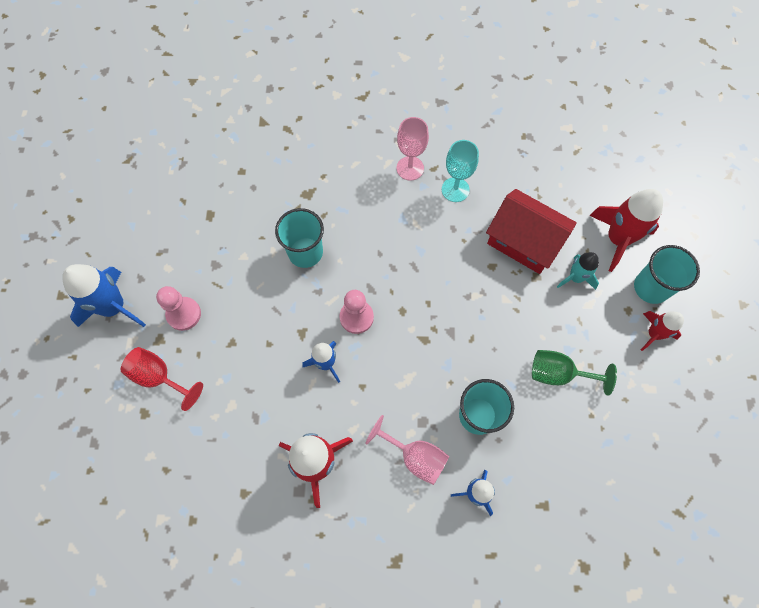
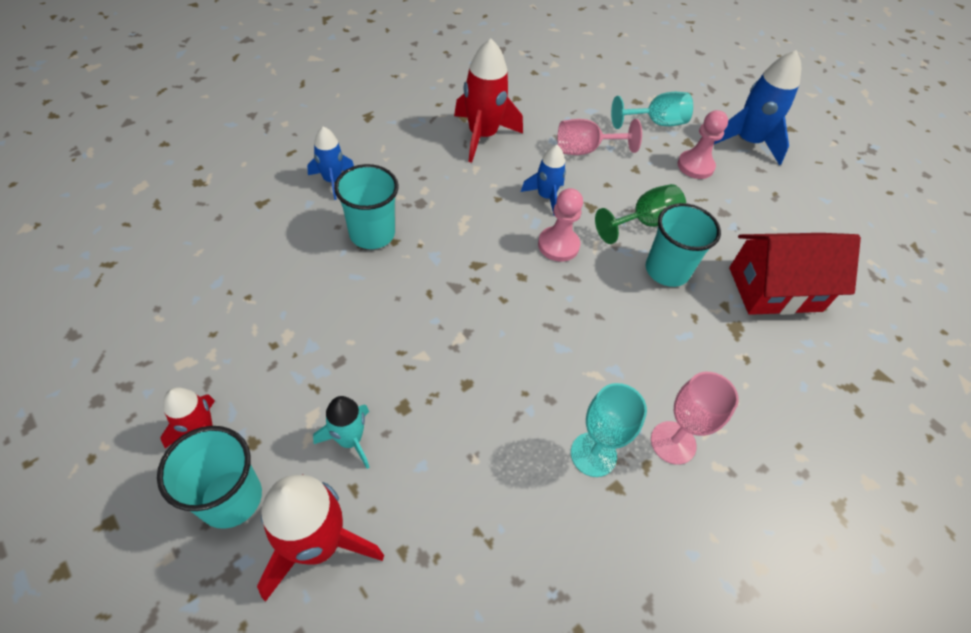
camera: 135 degrees right, 15 degrees down
(159, 377) = (655, 123): red goblet -> turquoise goblet
(415, 457) = (406, 177): pink goblet -> pink goblet (585, 150)
(524, 241) = (450, 443): red house -> red house (775, 289)
(558, 374) = (308, 315): green goblet -> green goblet (644, 223)

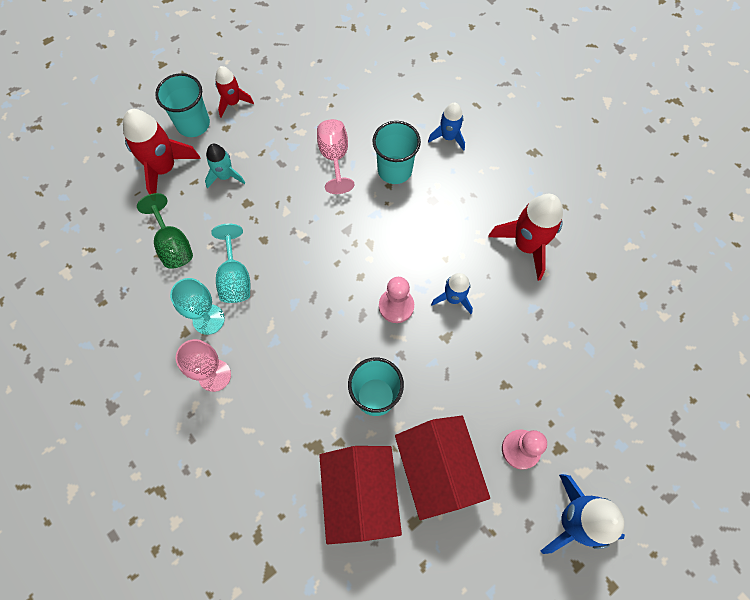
camera: 95 degrees right, 15 degrees up
(585, 150) = (524, 338): pink goblet -> pink goblet (335, 157)
(644, 223) = (431, 384): green goblet -> green goblet (173, 245)
(655, 123) = (584, 416): turquoise goblet -> turquoise goblet (235, 278)
(730, 225) = (438, 469): none -> red house

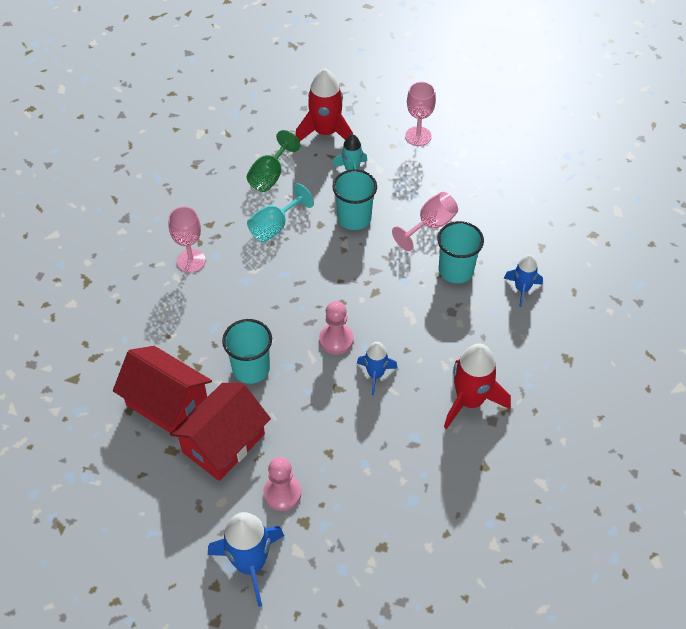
camera: 55 degrees right, 15 degrees down
(193, 124) = (377, 125): turquoise cup -> turquoise cup (354, 218)
(208, 319) = (230, 231): turquoise goblet -> none
(233, 102) = (418, 136): red rocket -> pink goblet
(360, 495) = (167, 403): red house -> red house turned 75 degrees clockwise

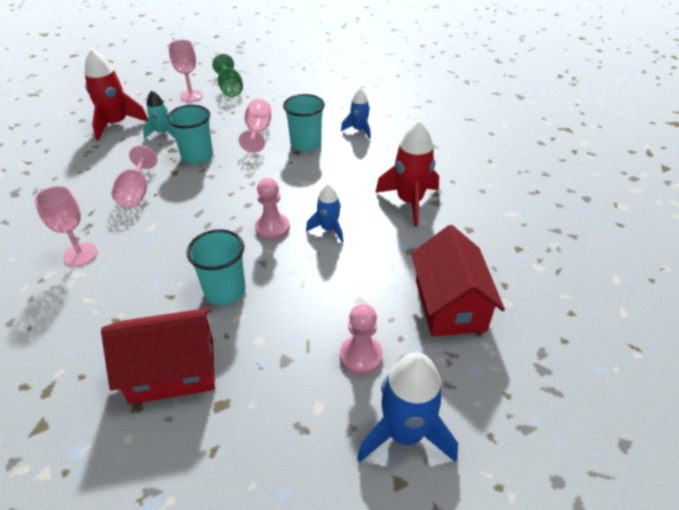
camera: 45 degrees left, 10 degrees down
(223, 443) = (265, 360): red house -> red house (450, 305)
(270, 176) = (96, 167): green goblet -> green goblet (230, 89)
(275, 227) = (136, 192): turquoise goblet -> pink goblet

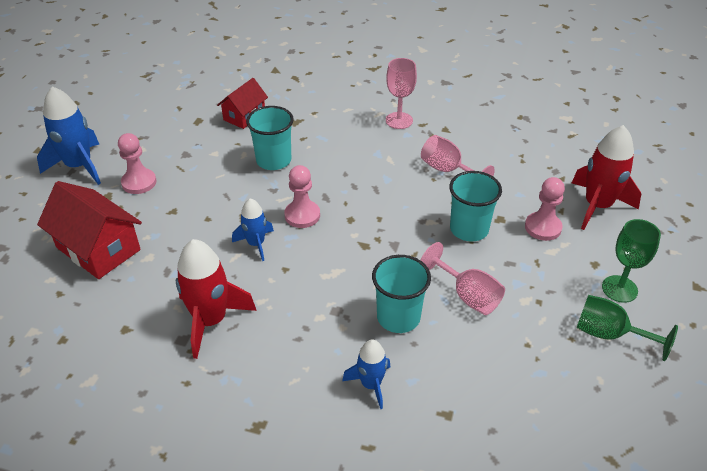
camera: 135 degrees right, 0 degrees up
(163, 133) = (543, 227): turquoise rocket -> pink pawn
(173, 370) = (244, 116): red house -> red house, size x0.61
(191, 96) = (619, 289): pink goblet -> green goblet

